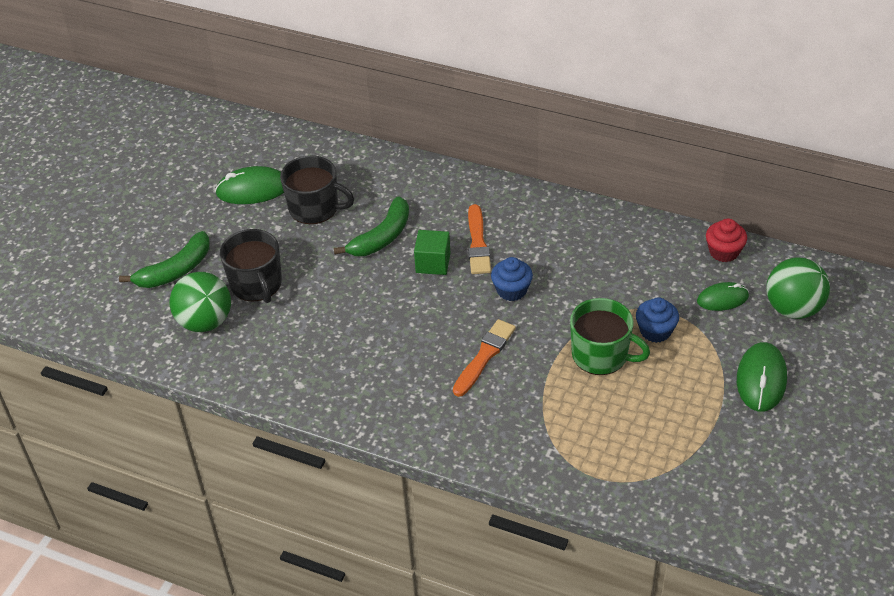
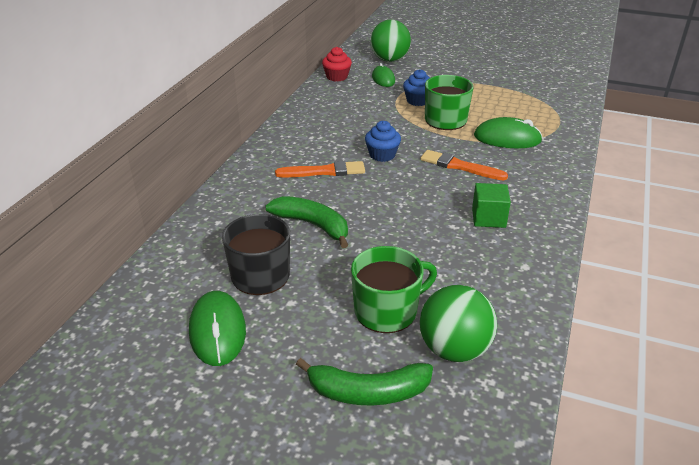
camera: 95 degrees left, 10 degrees down
(175, 270) = (367, 392): green banana -> green banana turned 135 degrees clockwise
(256, 284) = (387, 311): black mug -> green mug
(433, 263) = (350, 194): green cube -> green cube (488, 218)
(761, 379) = (453, 71): green mouse -> green mouse (507, 138)

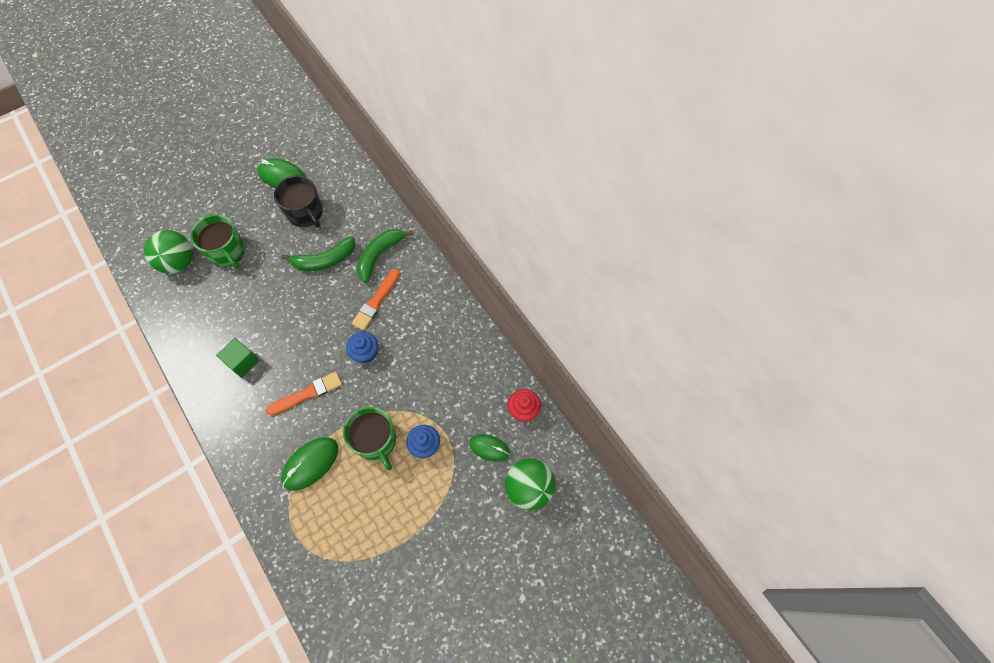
camera: 125 degrees right, 30 degrees up
(367, 392) = (193, 213): green banana -> green banana (380, 255)
(387, 311) = (227, 252): green mug -> green mug turned 45 degrees counterclockwise

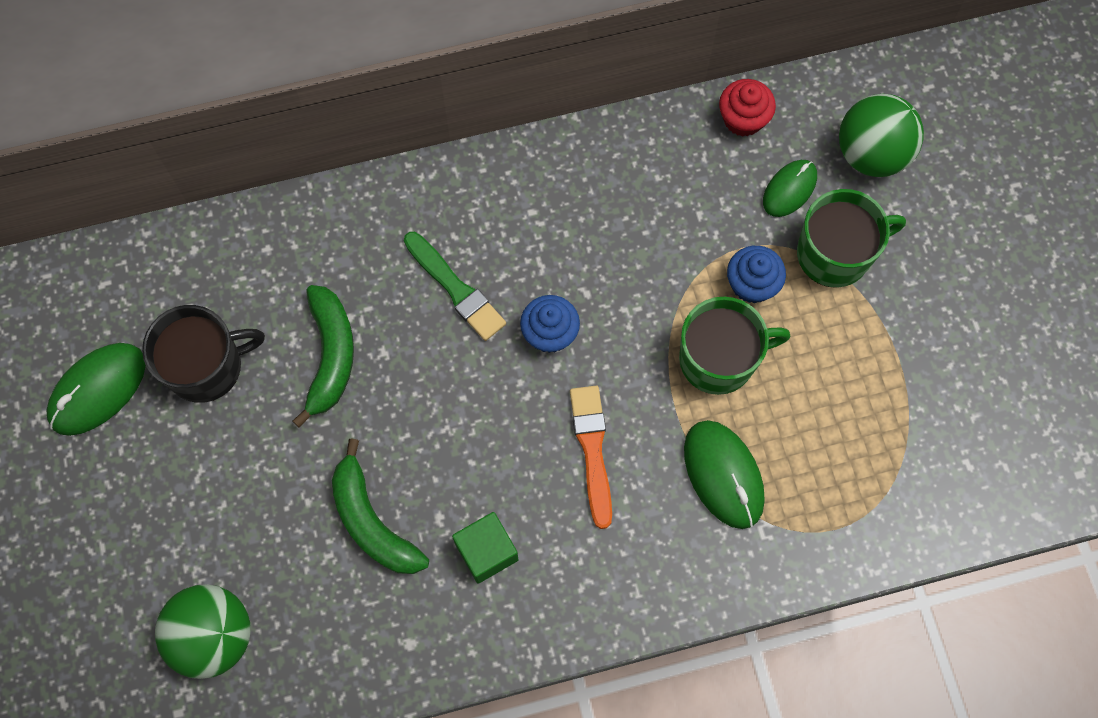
camera: 70 degrees left, 5 degrees up
(227, 252) = (231, 534): green mug -> green mug (835, 253)
(376, 301) = (455, 288): orange brush -> green brush
(380, 255) = (362, 256): green banana -> green banana (372, 521)

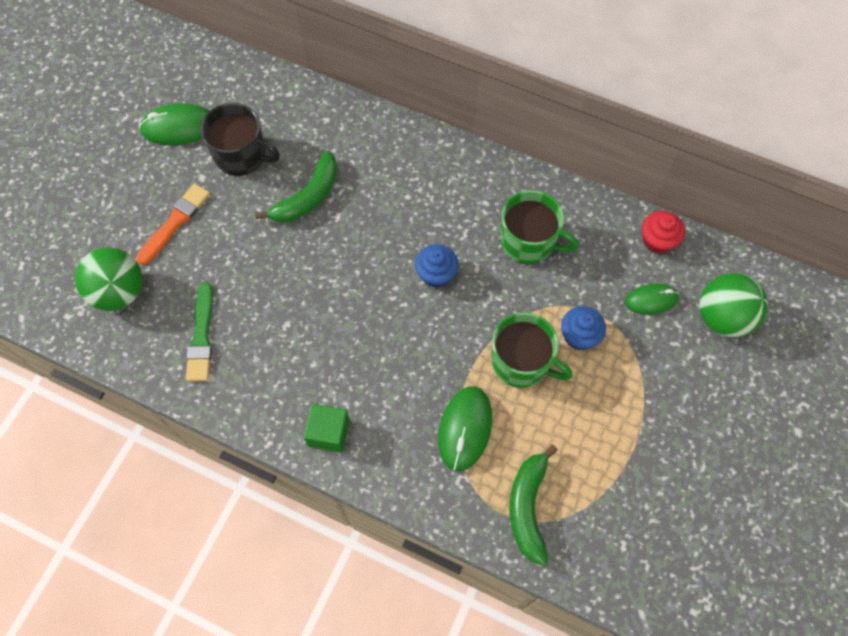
camera: 40 degrees right, 5 degrees down
(372, 521) = (250, 298): green banana -> green banana (528, 507)
(455, 288) = (406, 212): green brush -> green brush (201, 336)
(486, 552) = (294, 363): green cube -> green cube (329, 433)
(592, 450) = (402, 355): orange brush -> orange brush (175, 222)
(835, 253) = (647, 357): green mug -> green mug (529, 242)

